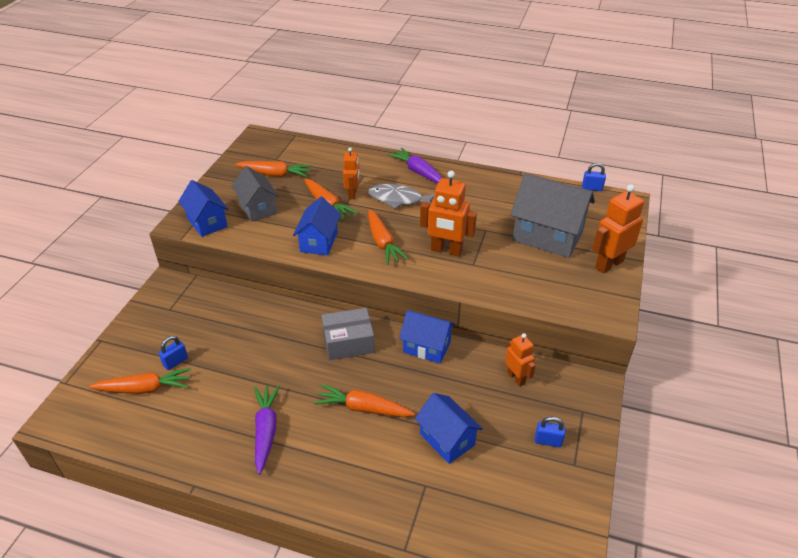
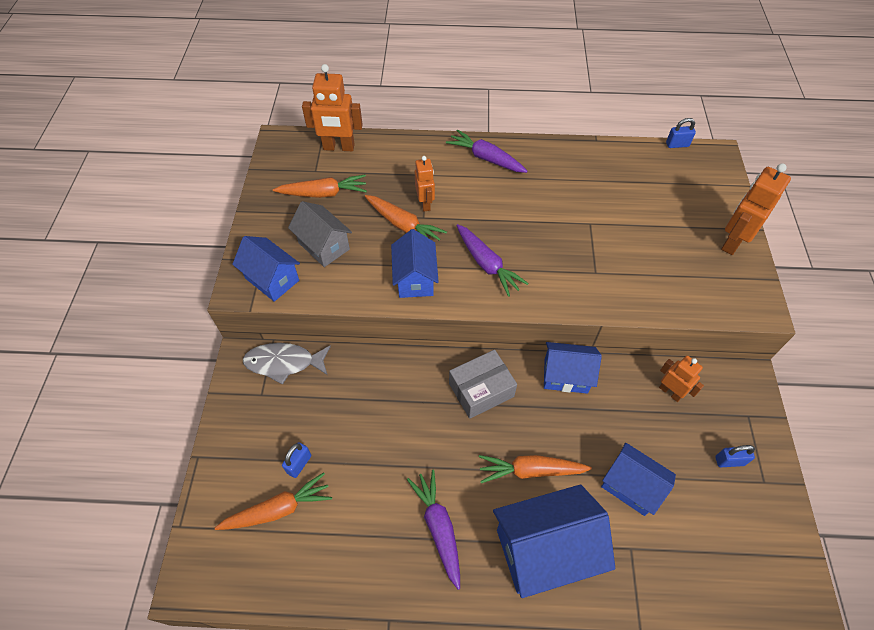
camera: 15 degrees left, 15 degrees up
(348, 467) = (544, 549): none -> blue house
(382, 242) = (486, 264): orange carrot -> purple carrot
(398, 199) = (480, 201): grey fish -> grey fish (284, 363)
(446, 250) = (560, 260): orange robot -> orange robot (338, 147)
(547, 236) = (657, 218): grey house -> none

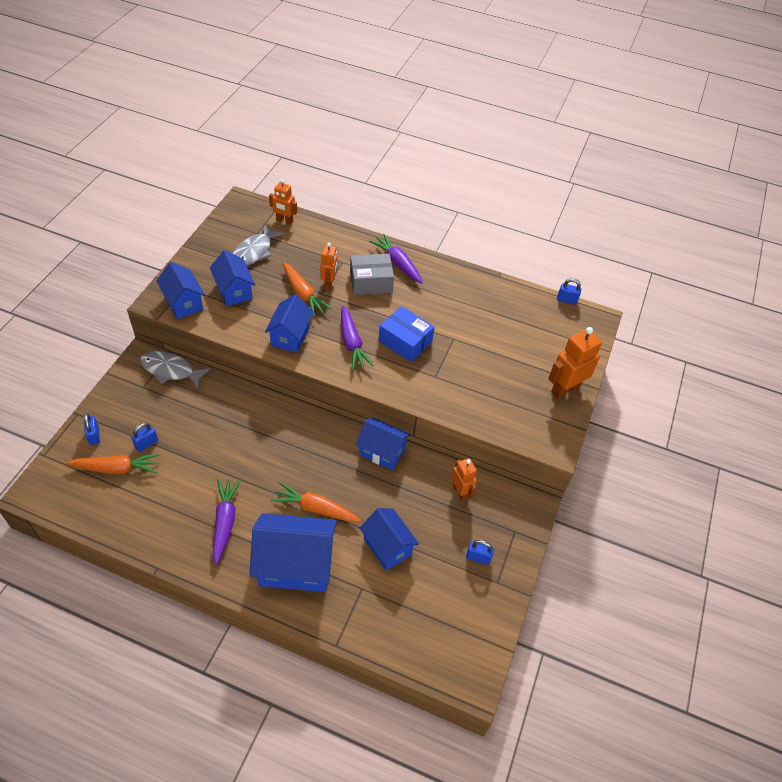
camera: 15 degrees right, 5 degrees down
(231, 477) = (94, 436): none -> blue padlock
(323, 193) = (254, 252): orange carrot -> grey fish
(324, 246) = (234, 291): grey house -> blue house
(338, 147) = (284, 220): orange robot -> orange robot, size x0.63
(481, 390) = (309, 439): grey box -> grey box (371, 282)
(542, 243) = (405, 341): none -> blue box

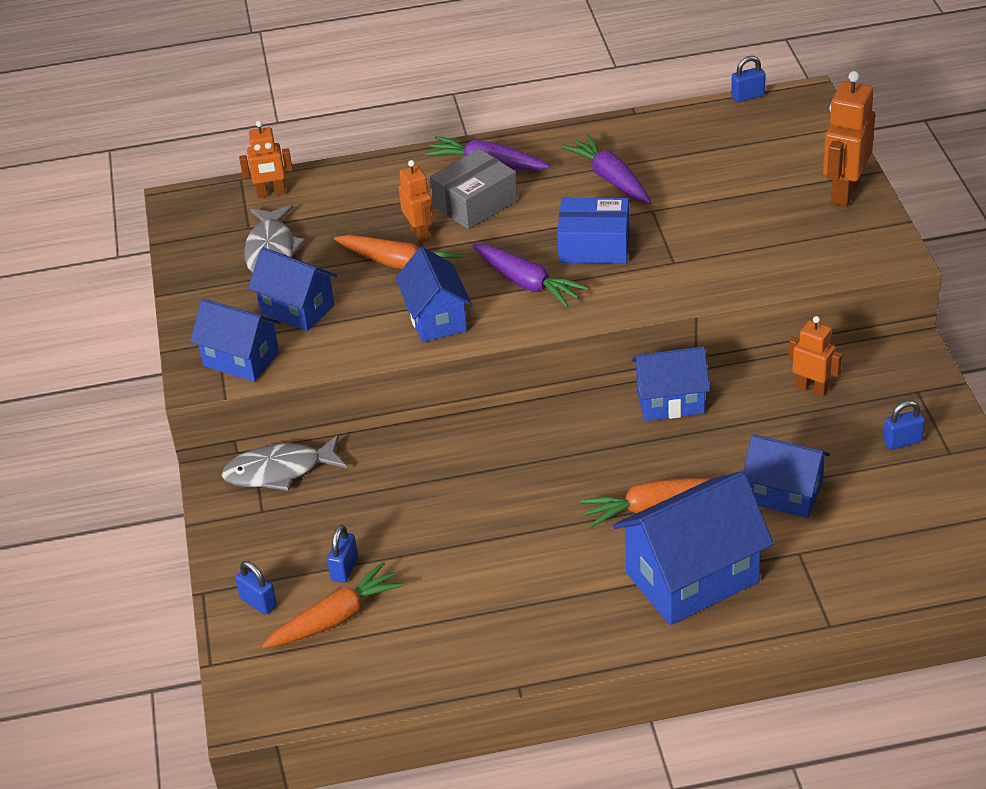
camera: 25 degrees left, 10 degrees down
(225, 522) = (552, 588): purple carrot -> purple carrot (611, 179)

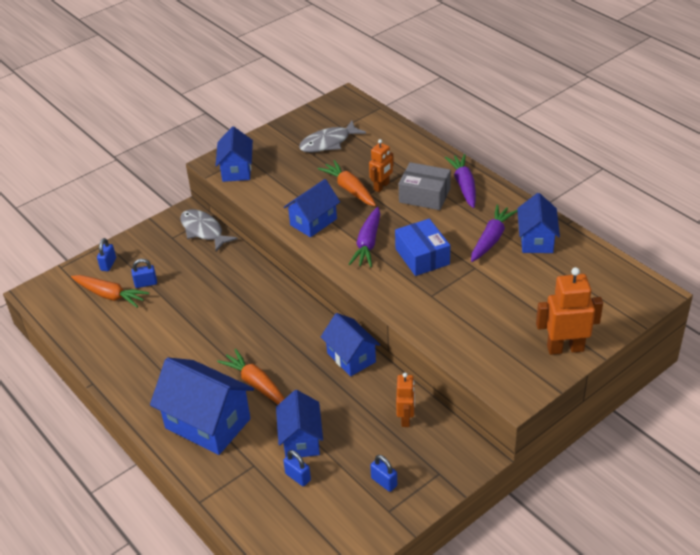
camera: 60 degrees right, 0 degrees up
(271, 193) = (376, 122): orange robot -> none
(297, 309) = (288, 171): blue house -> blue house (536, 240)
(398, 263) = (350, 189): orange carrot -> orange carrot turned 150 degrees clockwise
(748, 96) = (630, 265): blue padlock -> blue padlock (298, 477)

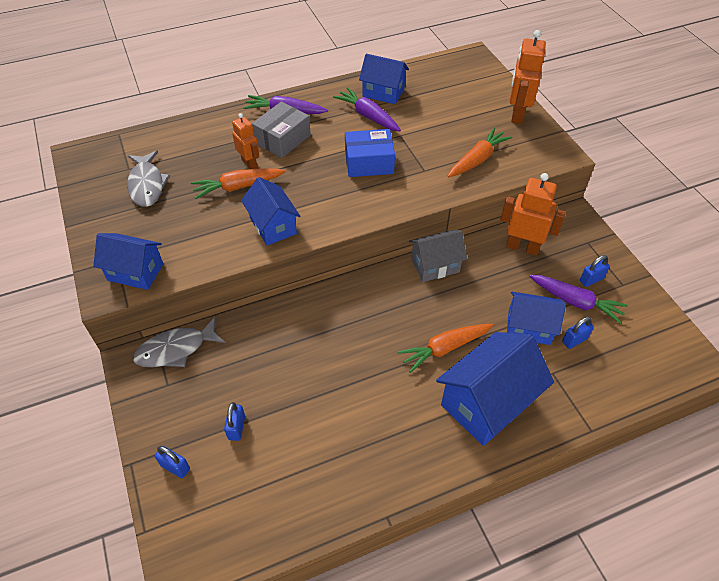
camera: 75 degrees left, 10 degrees up
(109, 295) = (236, 474): orange carrot -> orange carrot (477, 160)
(351, 357) = (435, 265): blue house -> grey house
(368, 243) = (330, 193): purple carrot -> purple carrot (575, 302)
(406, 418) = (522, 247): orange robot -> orange robot, size x1.59

